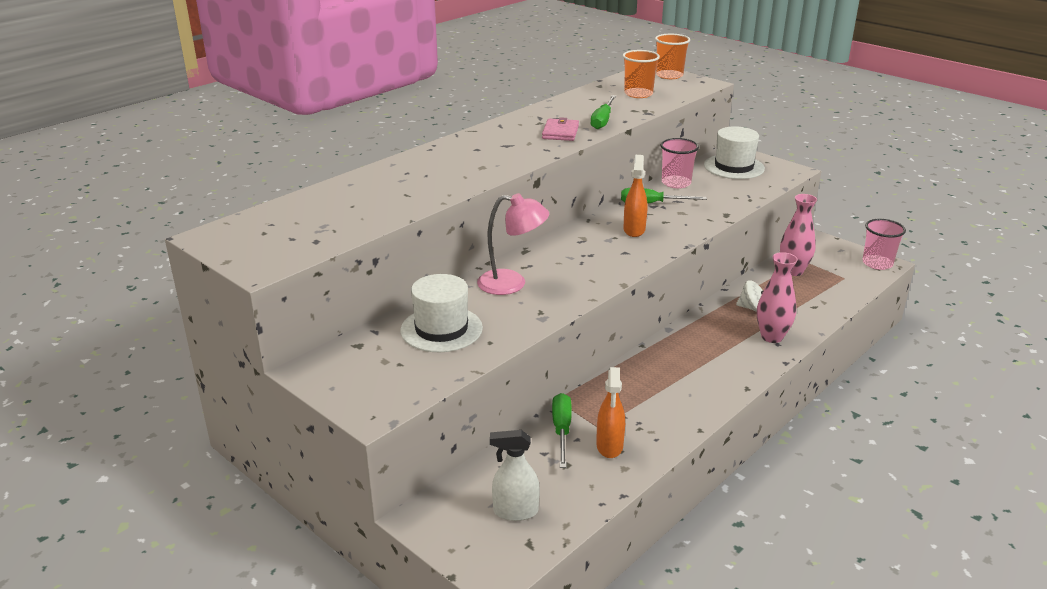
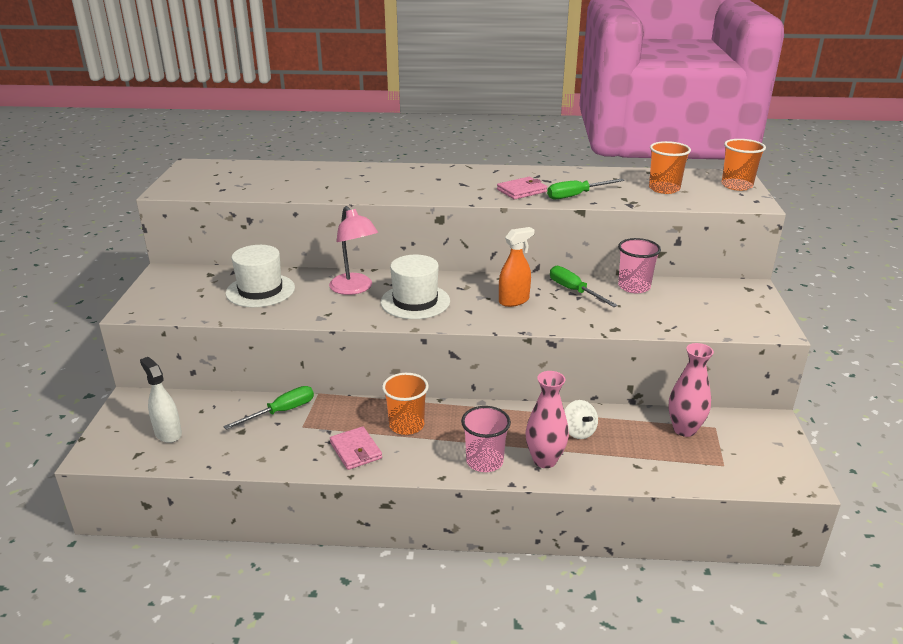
camera: 50 degrees right, 0 degrees up
(609, 446) = (283, 441): orange spray bottle -> none
(660, 375) = (406, 425): none -> orange cup
(667, 413) = (355, 450): none -> pink wallet
(734, 167) = (721, 300): white hat -> white hat (415, 301)
(877, 263) = (791, 476): pink cup -> pink cup (484, 461)

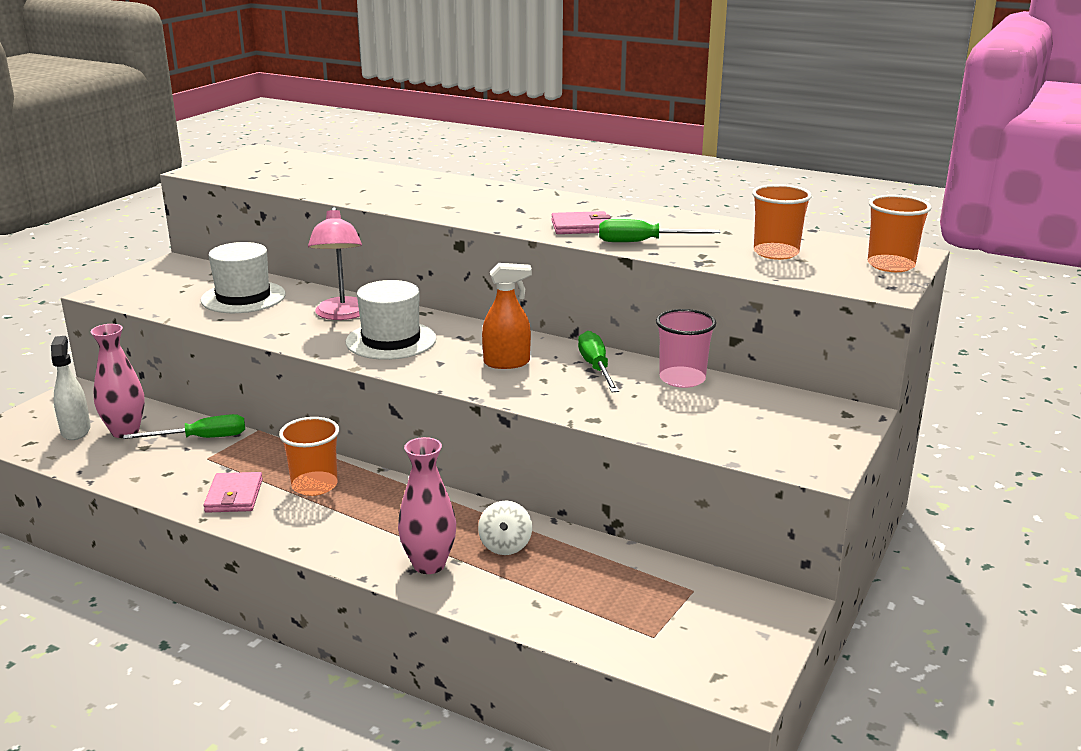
camera: 25 degrees right, 5 degrees down
(484, 461) = (359, 546): pink cup -> none
(684, 429) = (647, 581): pink vase -> pink vase (125, 431)

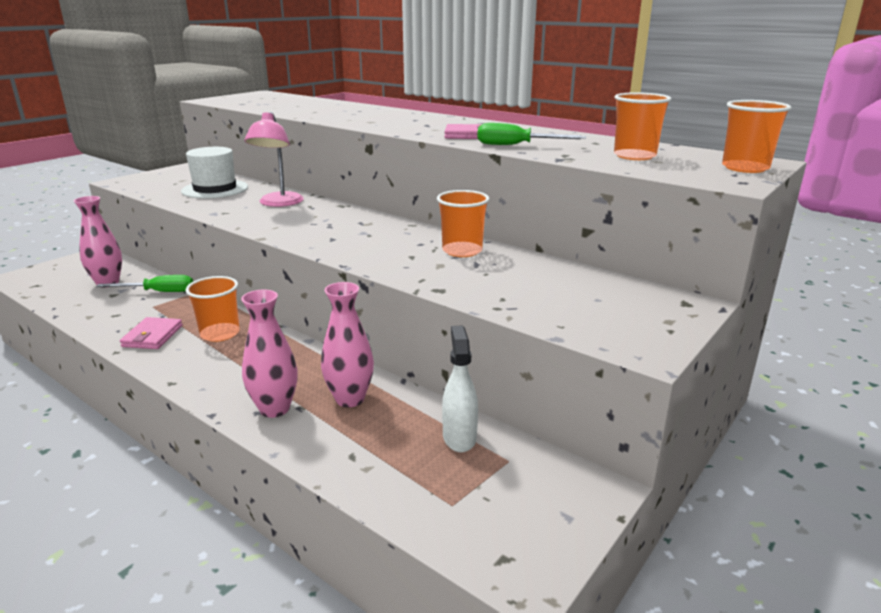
camera: 10 degrees right, 0 degrees up
(76, 431) = (74, 280): white spray bottle -> white spray bottle (459, 437)
(391, 340) = (303, 222): white hat -> none
(505, 546) = (350, 399): white spinning top -> pink vase
(507, 363) = (387, 242): orange spray bottle -> none
(596, 368) = (462, 251): green screwdriver -> orange cup
(682, 379) = (535, 264): pink cup -> none

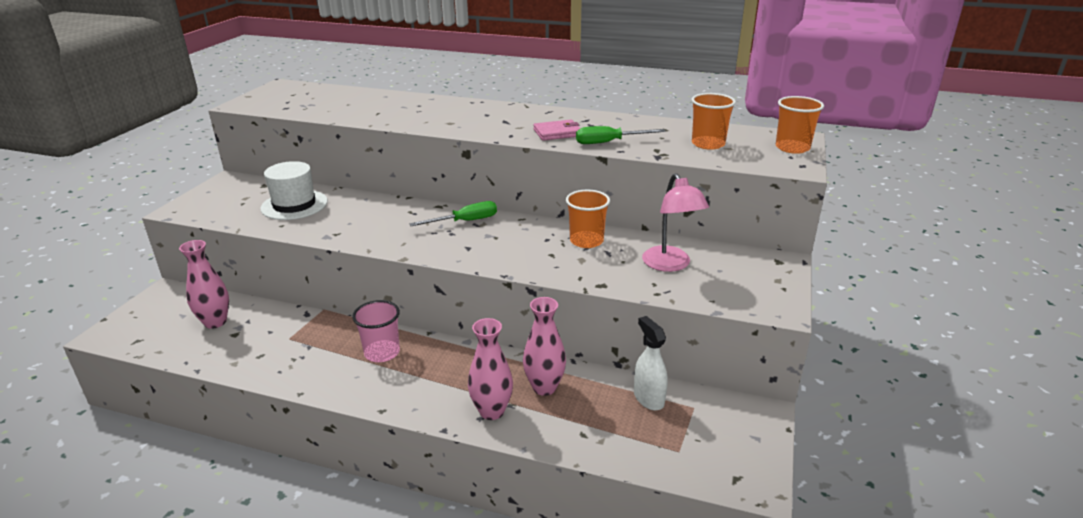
camera: 20 degrees left, 5 degrees up
(152, 336) = (320, 369): pink wallet -> none
(158, 292) = (280, 321): green screwdriver -> green screwdriver (465, 221)
(220, 334) = (382, 353): orange cup -> pink cup
(278, 203) = (377, 213): pink lamp -> pink lamp (670, 265)

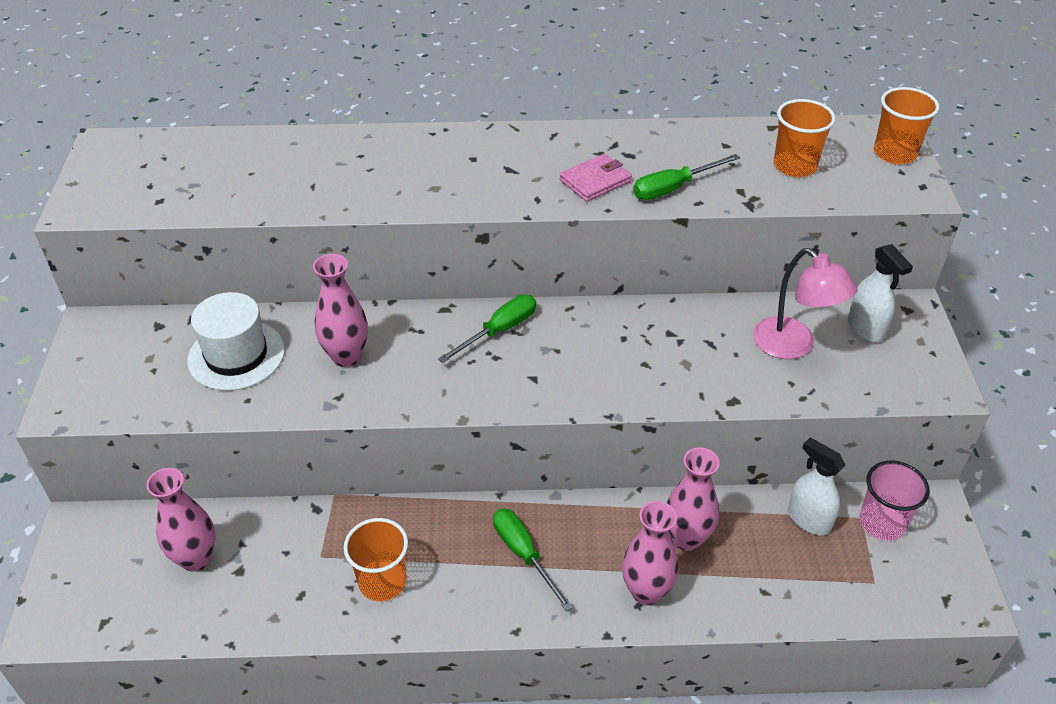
camera: 20 degrees left, 15 degrees up
(358, 216) = (346, 356): none -> pink vase
(382, 353) = (460, 544): pink cup -> pink cup (882, 523)
(420, 368) = (524, 554): none -> green screwdriver
(586, 241) = (673, 329): orange cup -> orange cup (382, 581)
(736, 266) = (866, 329): none -> white spray bottle

